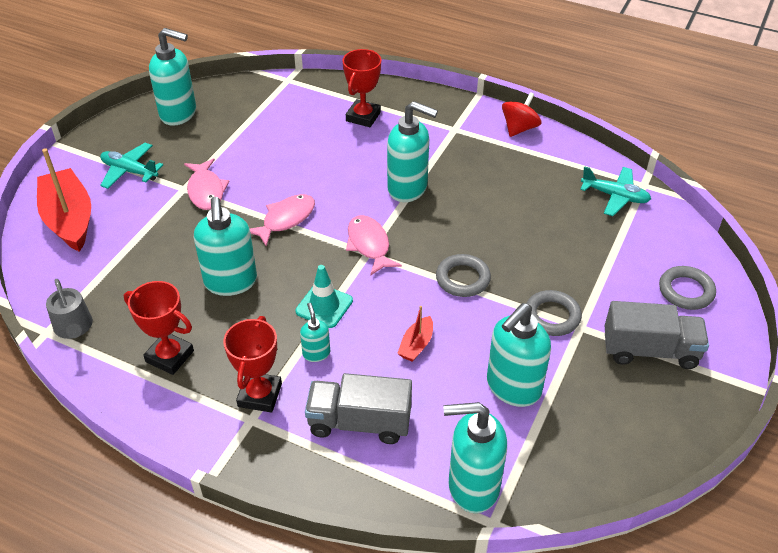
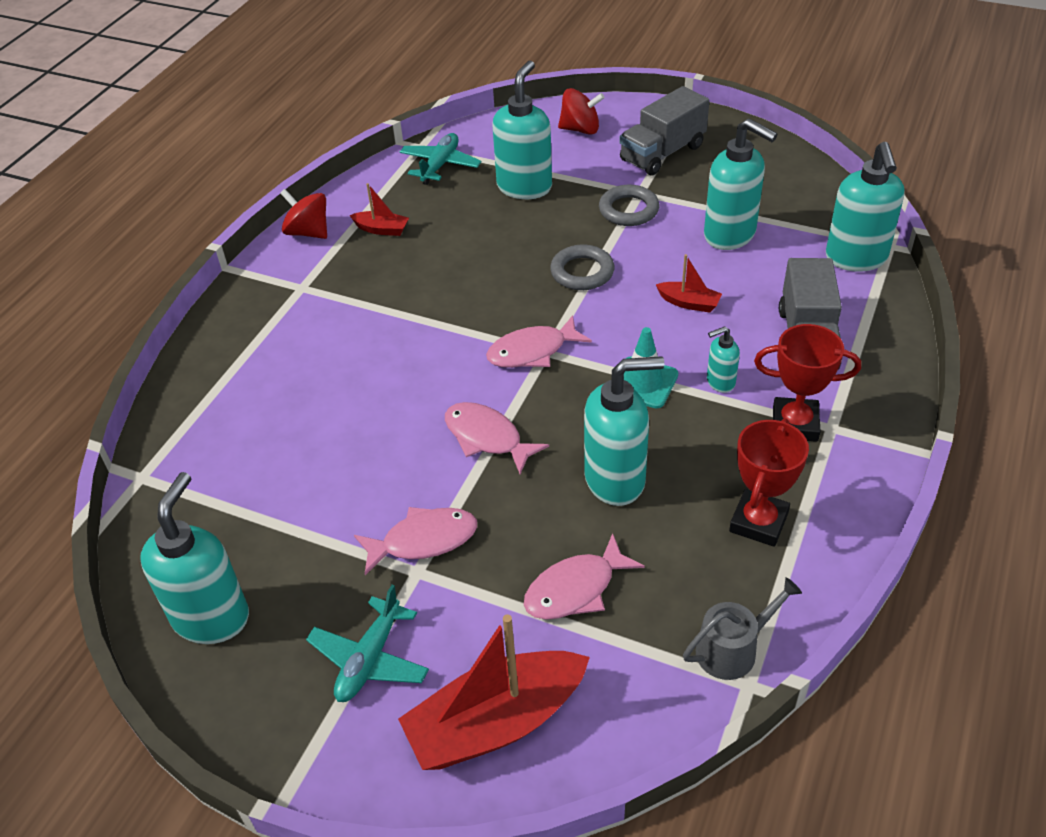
camera: 90 degrees left, 0 degrees up
(146, 256) = (575, 589): none -> pink fish
(363, 117) = (260, 378): red trophy -> none
(408, 188) = (423, 323): turquoise soap dispenser -> turquoise soap dispenser (524, 187)
(523, 165) = (382, 229): none -> red boat
(650, 351) = (662, 153): grey truck -> grey truck turned 135 degrees counterclockwise
(686, 291) = (580, 129): grey ring -> red spinning top

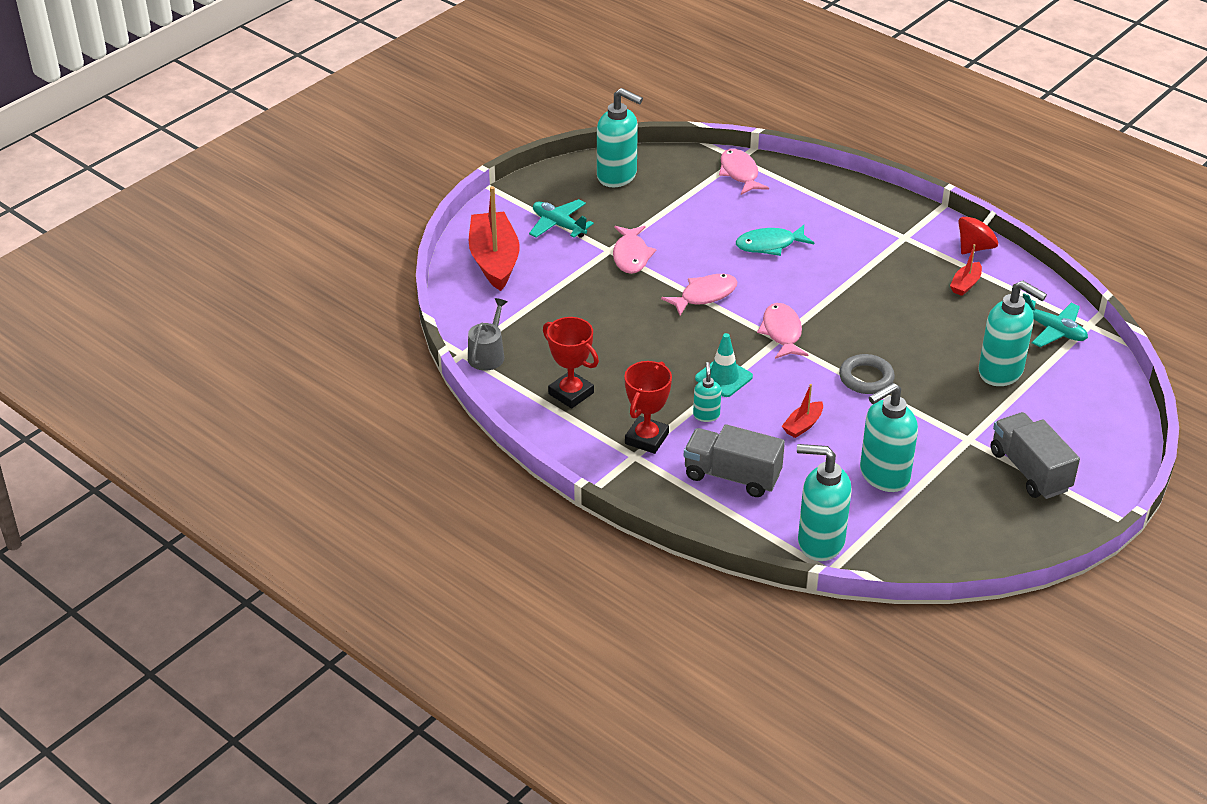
camera: 105 degrees right, 5 degrees down
(352, 399) = (769, 245): none -> turquoise fish
(575, 589) = (563, 306): pink fish -> pink fish (739, 173)
(580, 129) = (1089, 428): red spinning top -> none
(616, 479) = (639, 342): turquoise soap dispenser -> none
(628, 210) = (943, 425): grey ring -> none
(732, 649) = (488, 354): grey watering can -> grey watering can turned 150 degrees counterclockwise

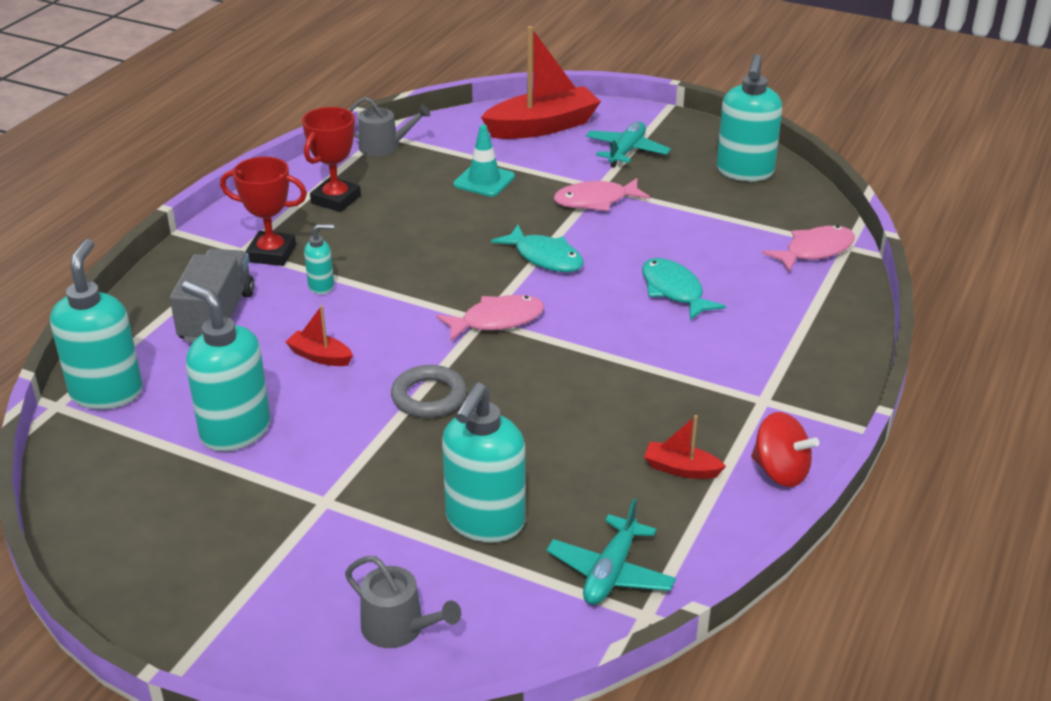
camera: 75 degrees right, 5 degrees down
(704, 295) = (545, 257): pink fish -> turquoise fish
(723, 377) = (393, 289): turquoise traffic cone -> turquoise traffic cone (484, 181)
(1029, 471) = (267, 568): grey truck -> none
(1089, 420) = (399, 628): none -> grey watering can

